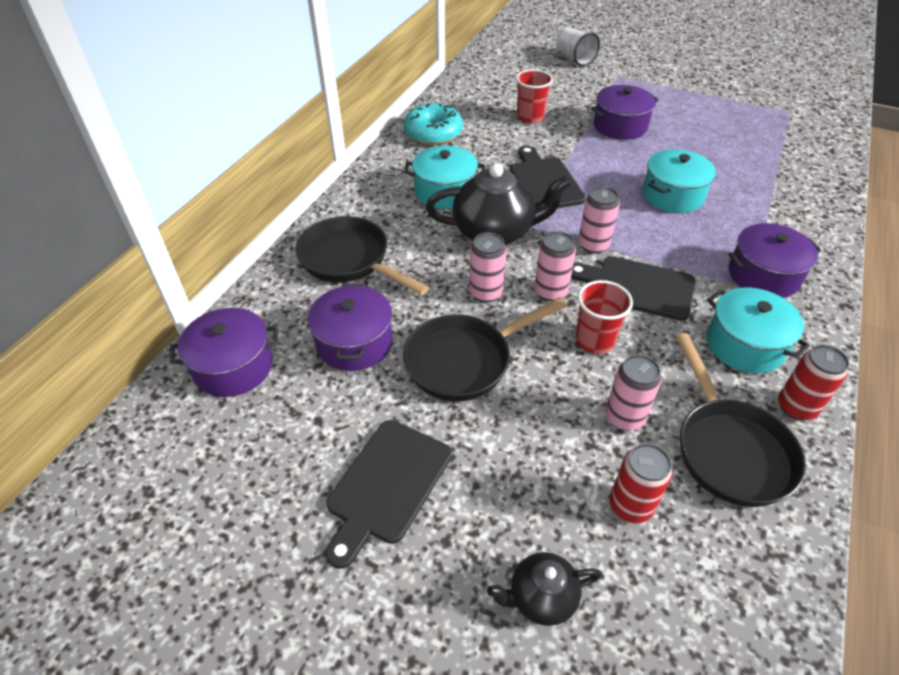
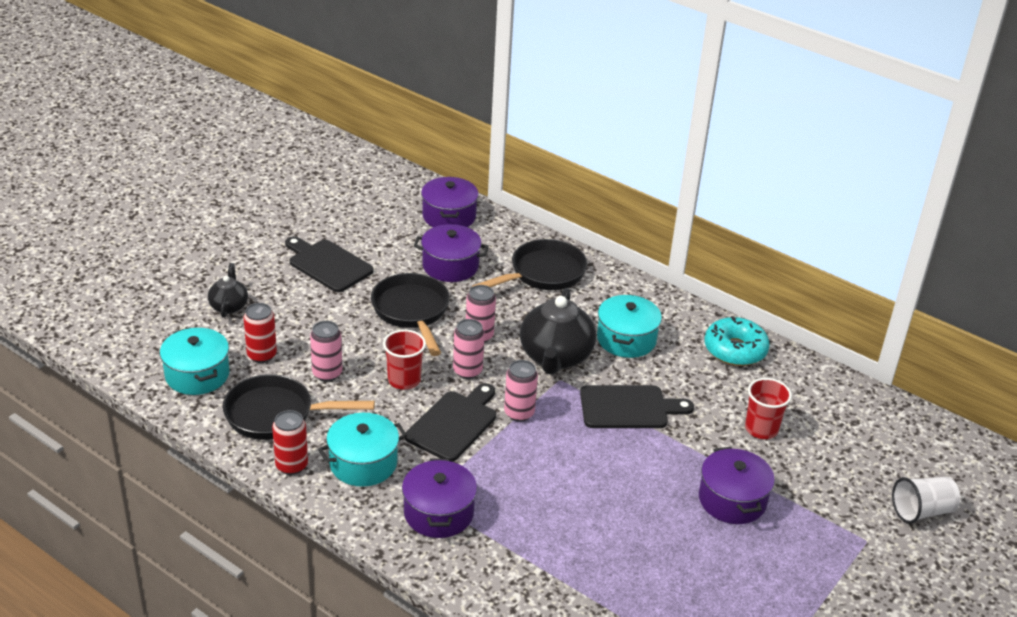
camera: 100 degrees right, 10 degrees down
(672, 195) = (582, 495): turquoise pot -> turquoise pot (197, 375)

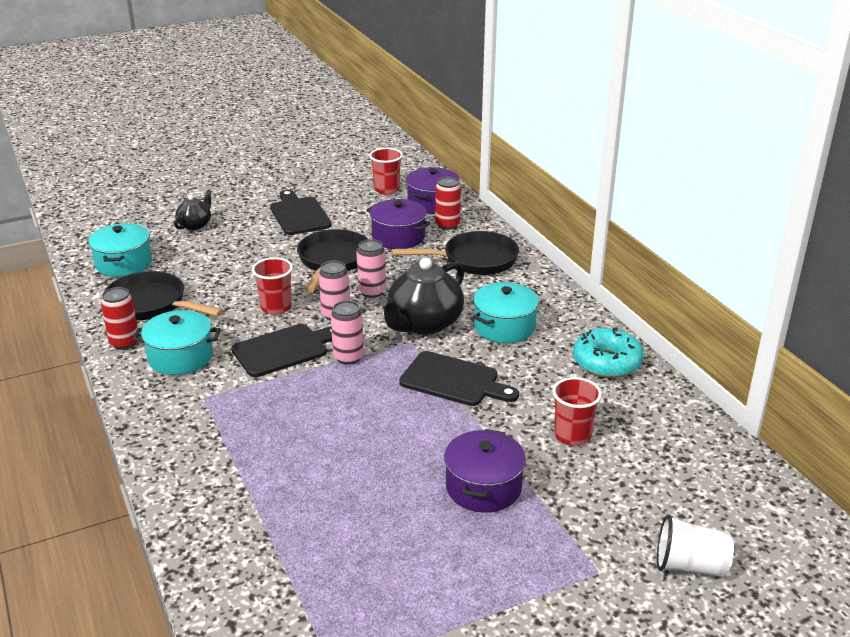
camera: 30 degrees right, 5 degrees down
(262, 355) = (184, 262): red can -> red can (447, 225)
(327, 373) = (220, 287): pink can -> none
(389, 210) = (386, 189): none -> red cup
(438, 513) = (202, 412): purple pot -> none

